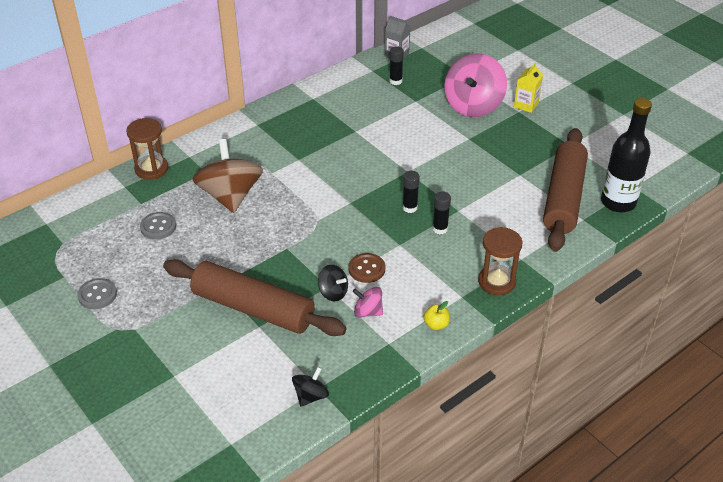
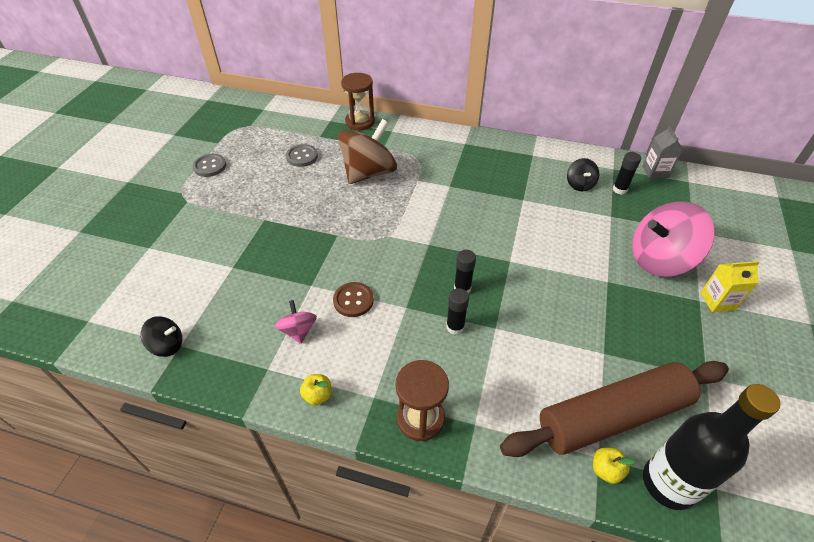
camera: 55 degrees right, 5 degrees up
(253, 308) = (250, 252): brown rolling pin -> none
(333, 292) = (305, 293): black spinning top -> black spinning top (579, 184)
(593, 221) = (606, 470): none -> yellow apple

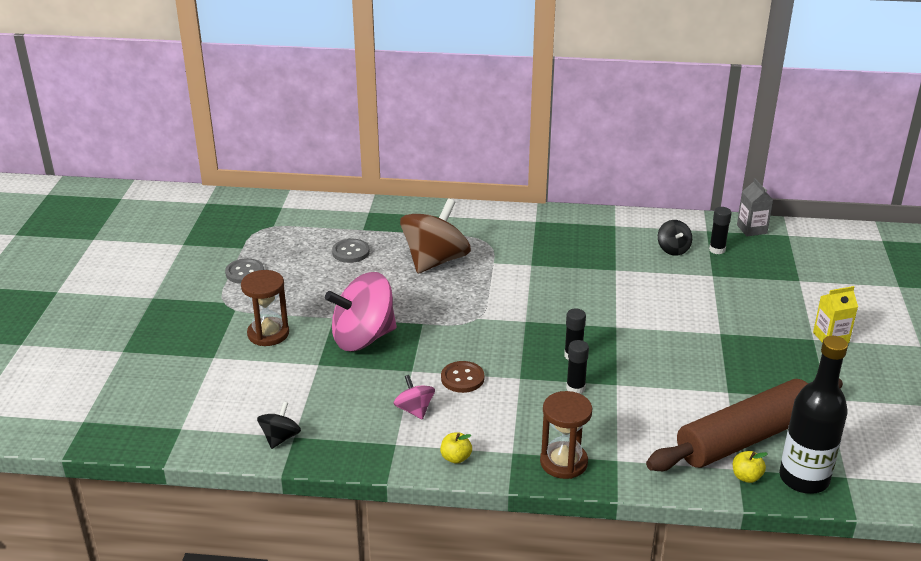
camera: 10 degrees left, 15 degrees down
(167, 345) = (280, 438): black spinning top -> black spinning top turned 60 degrees counterclockwise
(360, 122) = (405, 210): brown hourglass -> brown hourglass (268, 334)
(660, 259) = (769, 309): pink spinning top -> pink spinning top (363, 338)

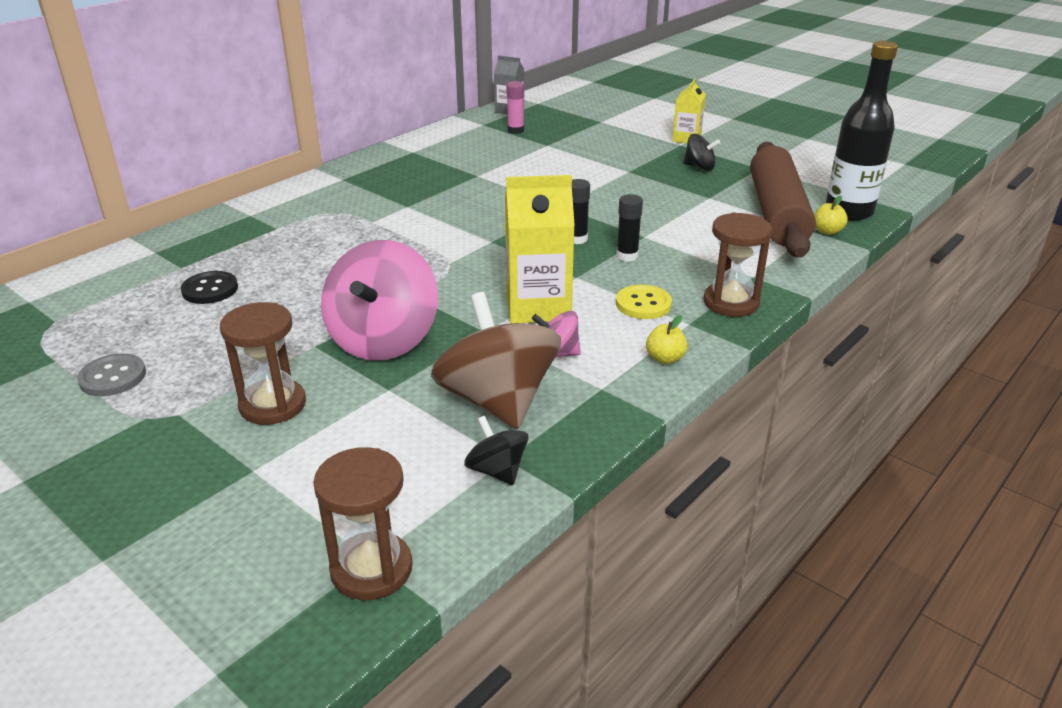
camera: 55 degrees left, 0 degrees up
(174, 432) = (371, 569): none -> brown hourglass
(351, 252) = (210, 289): grey button -> black button
(435, 261) = (316, 248): brown spinning top -> brown spinning top (497, 401)
(462, 378) = (538, 306): brown button -> yellow carton
(515, 422) = (643, 304): none -> yellow button
(673, 249) = (487, 144): black spinning top -> black spinning top (699, 167)
(717, 250) = (515, 130): black glue stick -> pink glue stick

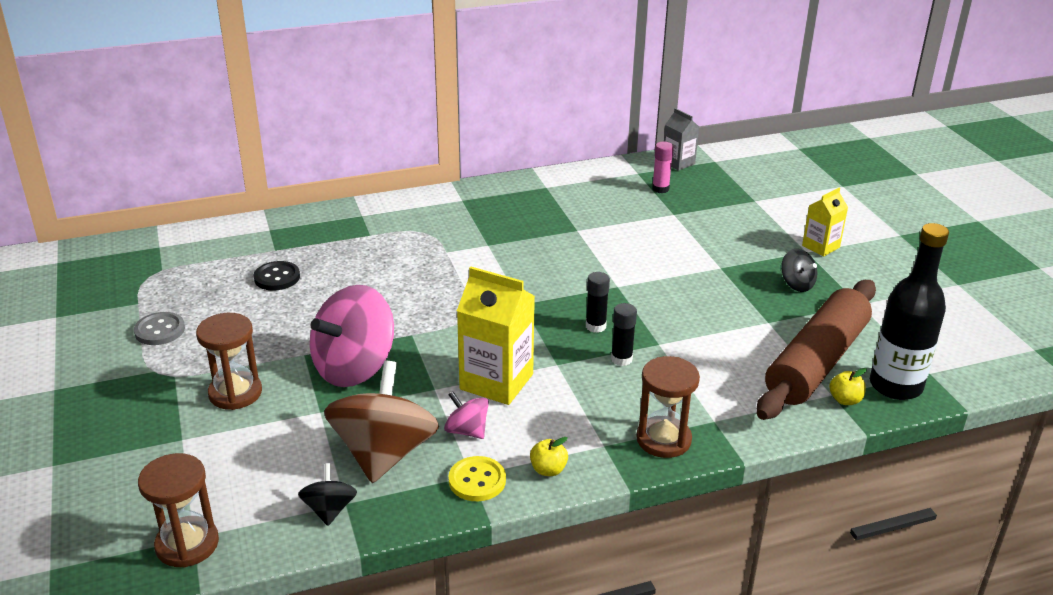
camera: 30 degrees right, 0 degrees up
(643, 304) = (585, 412): yellow button -> yellow button (477, 480)

